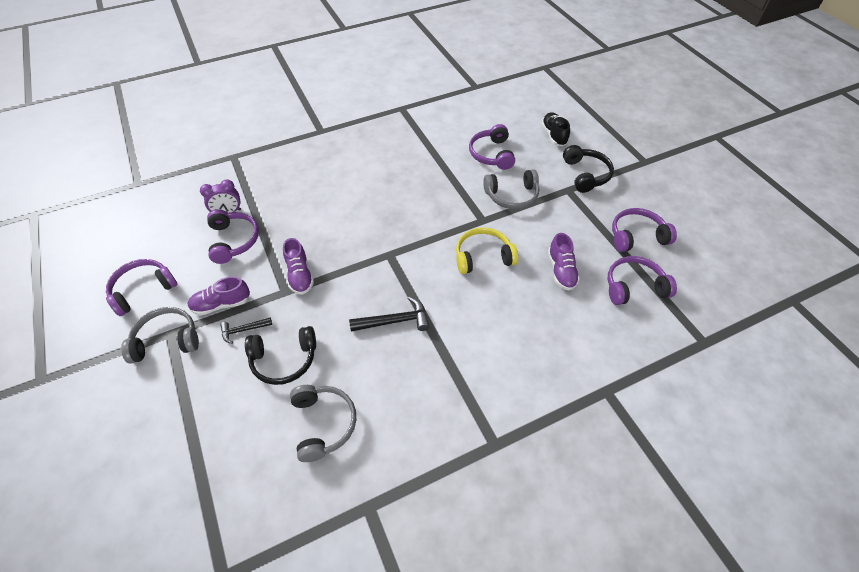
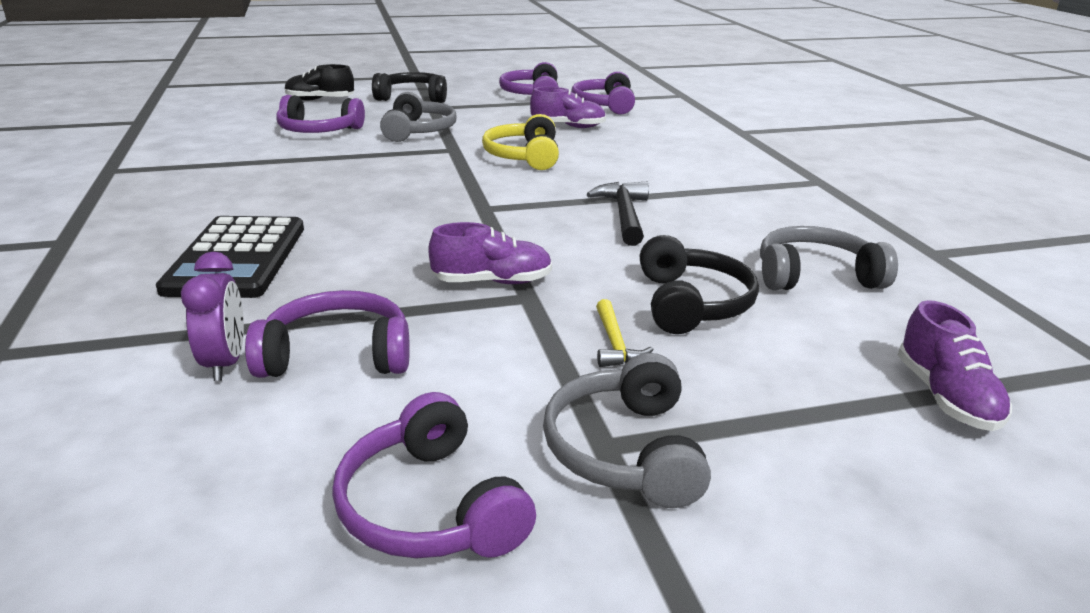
camera: 80 degrees left, 25 degrees down
(221, 304) = (534, 371): purple shoe -> purple shoe (945, 397)
(243, 330) = (615, 344): black hammer -> yellow hammer
(313, 184) = (236, 258): none -> black calculator

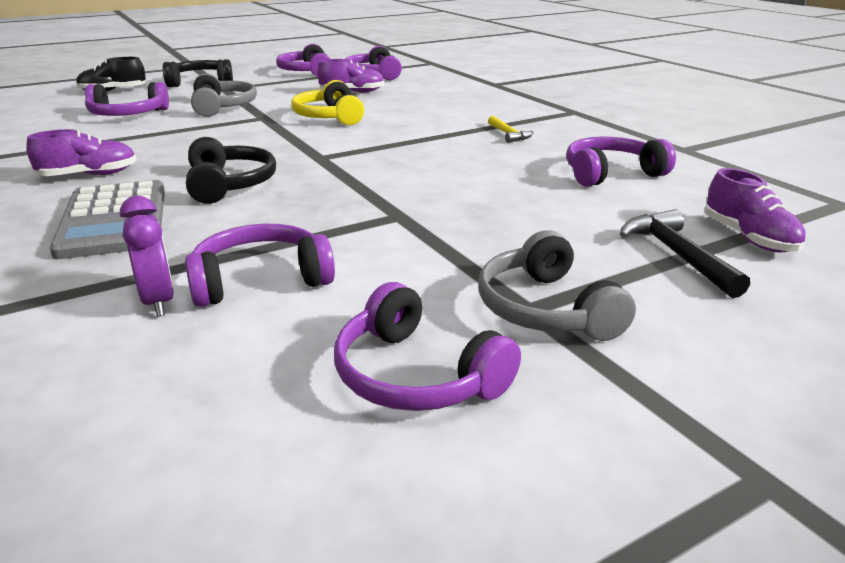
camera: 15 degrees left, 0 degrees up
(236, 258) = (114, 220): black calculator -> grey calculator
(492, 282) = (362, 209): purple shoe -> purple shoe (89, 175)
(615, 344) = (491, 238): yellow hammer -> yellow hammer (509, 134)
(624, 215) = (439, 149): black hammer -> black hammer (676, 255)
(692, 303) = (532, 203): black headphones -> black headphones (229, 184)
(815, 276) = (611, 173): grey headphones -> purple headphones

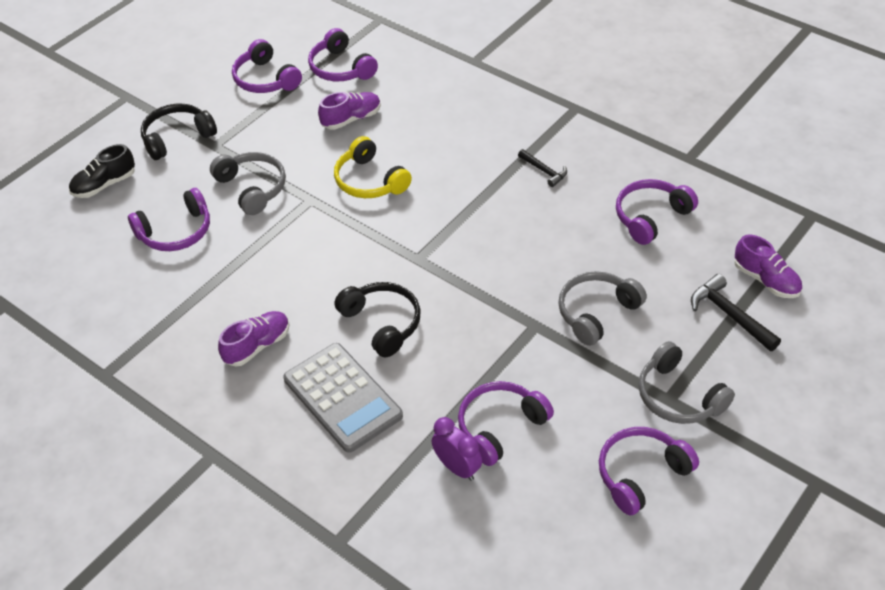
camera: 20 degrees left, 20 degrees up
(416, 375) = (641, 474): purple headphones -> purple headphones turned 120 degrees clockwise
(485, 220) = (596, 312): none -> grey headphones
(509, 134) = (544, 171): yellow hammer -> black hammer

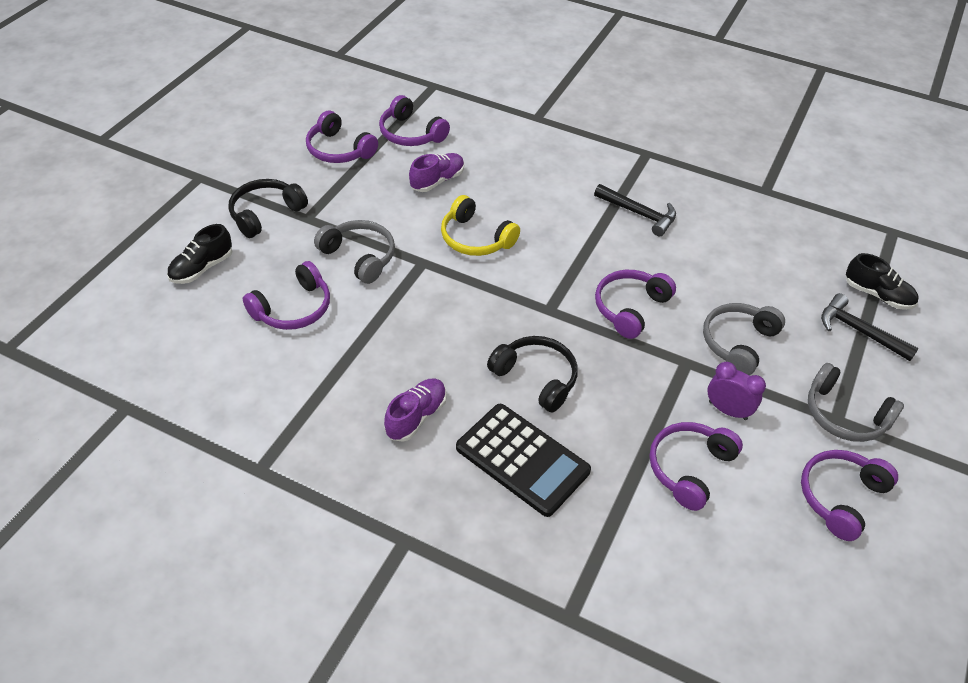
camera: 15 degrees left, 0 degrees up
(342, 398) = (522, 460): grey calculator -> black calculator
(457, 467) = (663, 516): purple clock -> purple clock (727, 410)
(544, 171) = (639, 214): black hammer -> black hammer, size x1.58
(650, 217) = (752, 247): purple headphones -> purple headphones (630, 308)
(766, 280) = (877, 295): purple shoe -> black shoe

